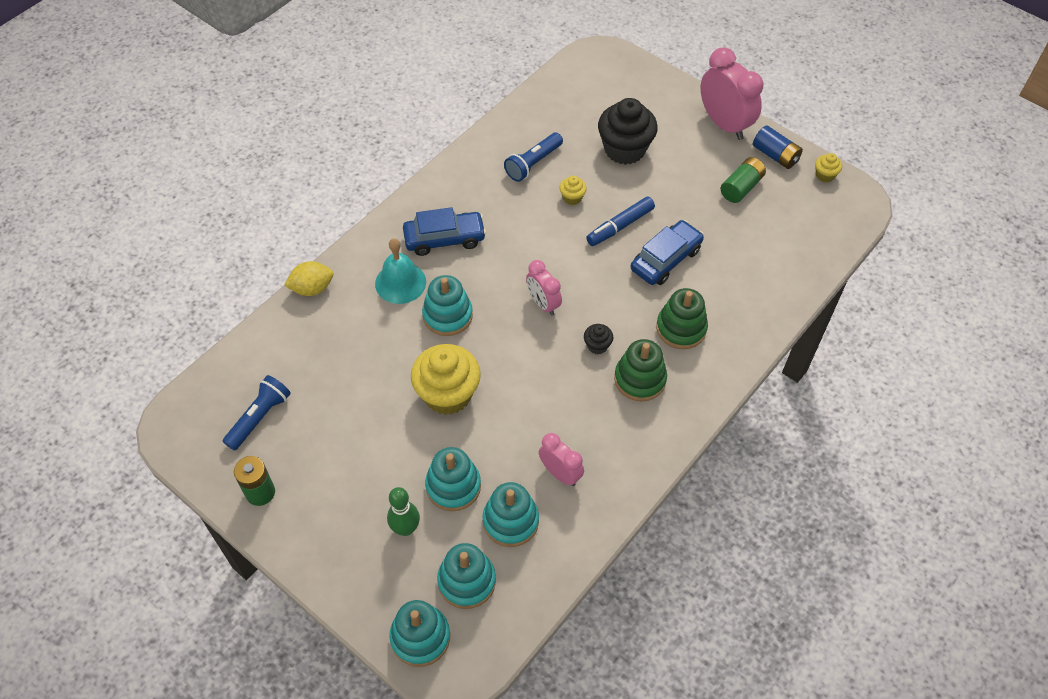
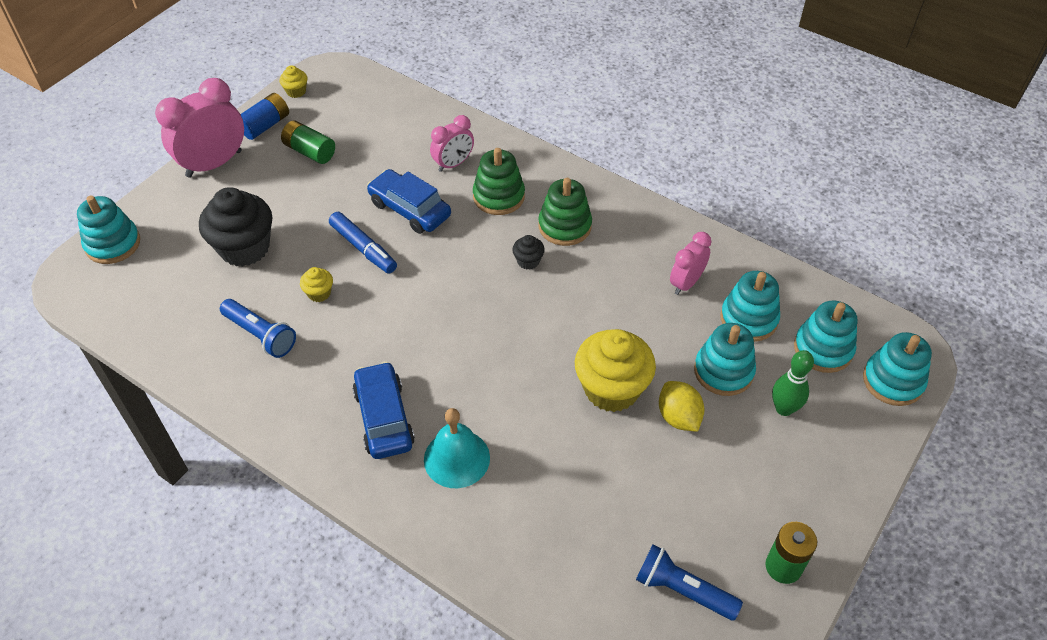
camera: 95 degrees left, 5 degrees down
(312, 288) = (473, 564): yellow lemon -> yellow lemon (678, 417)
(447, 315) = (502, 401): turquoise stacking toy -> turquoise stacking toy (113, 244)
(543, 303) = (477, 310): pink clock -> pink clock (453, 164)

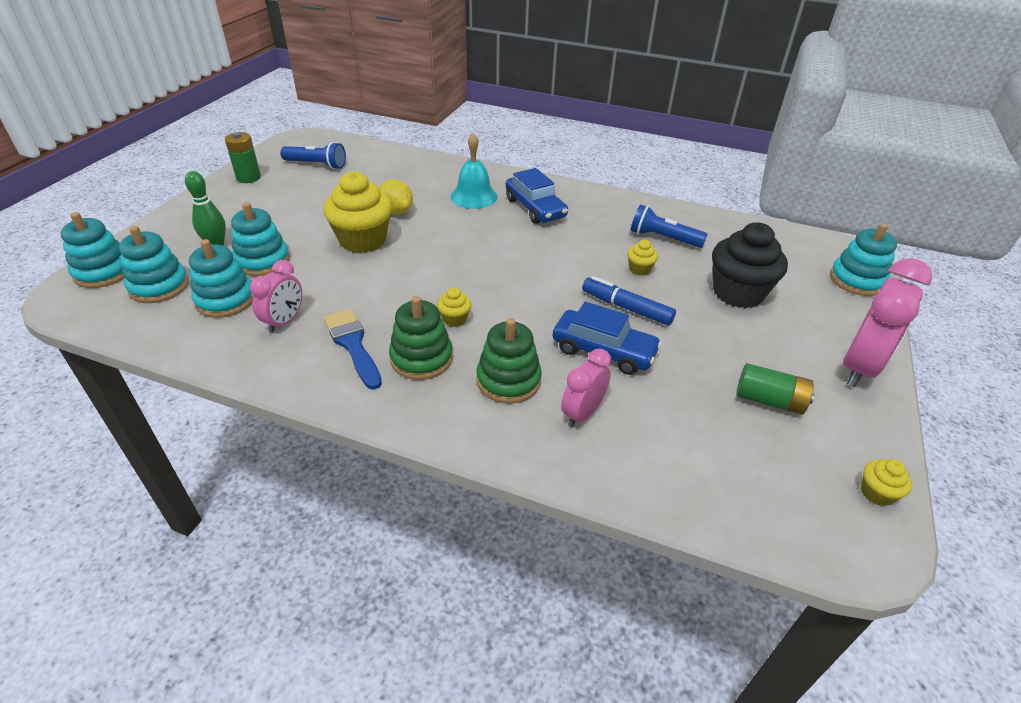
camera: 165 degrees right, 10 degrees down
(265, 125) = (858, 427): blue battery -> none
(528, 261) = (454, 319): black cupcake -> yellow cupcake
(622, 248) = (352, 344): none -> blue brush
(678, 417) = (308, 231): yellow lemon -> yellow lemon (397, 211)

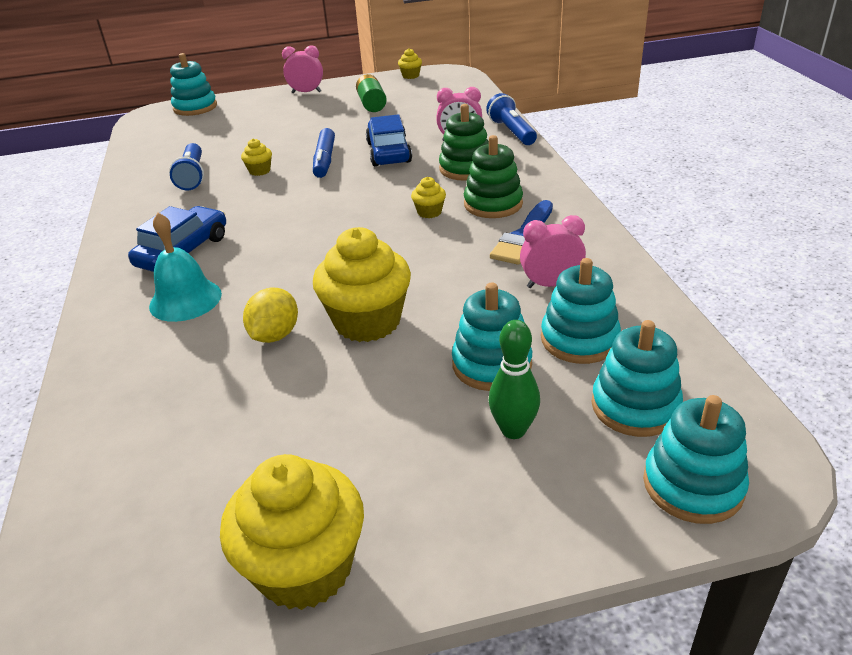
camera: 120 degrees left, 5 degrees down
(248, 177) = (305, 567): green battery -> yellow cupcake
(316, 165) = (186, 510): blue flashlight -> blue flashlight (512, 132)
(738, 293) = (256, 134): black cupcake -> none
(859, 367) = (306, 92): pink clock -> pink clock, size x0.58

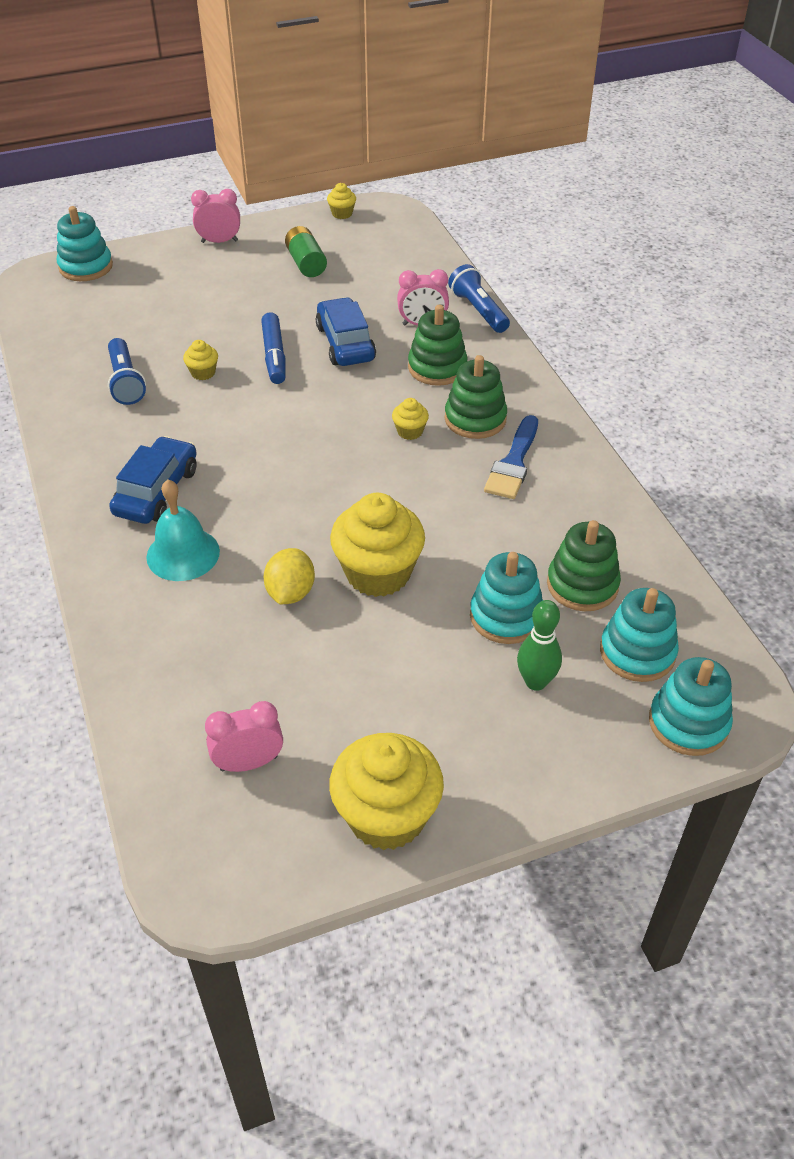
camera: 10 degrees left, 10 degrees up
(551, 284) = (548, 522): pink clock -> pink clock (249, 763)
(579, 339) = (582, 585): turquoise stacking toy -> green stacking toy

